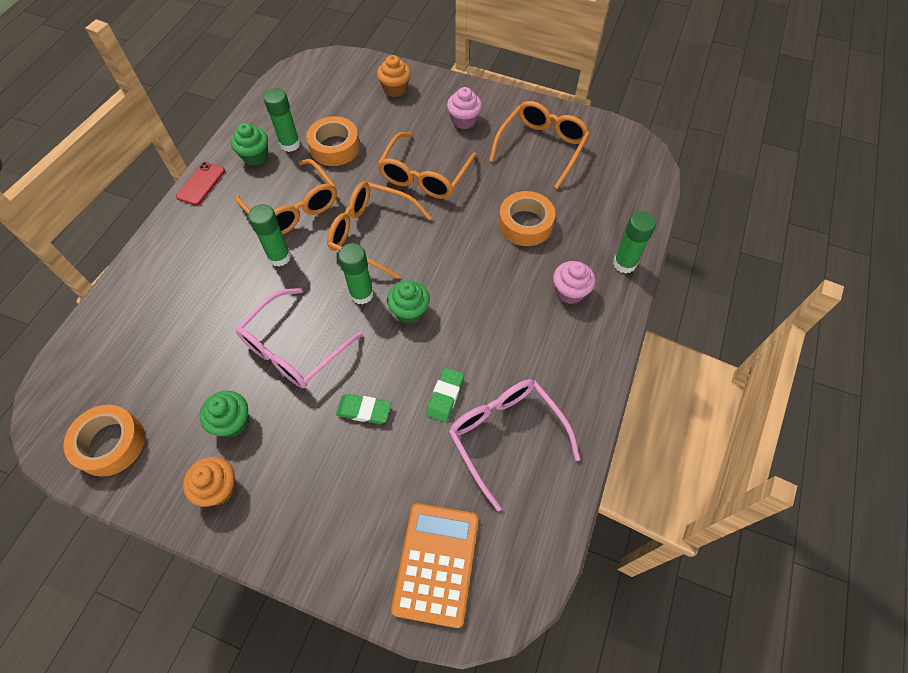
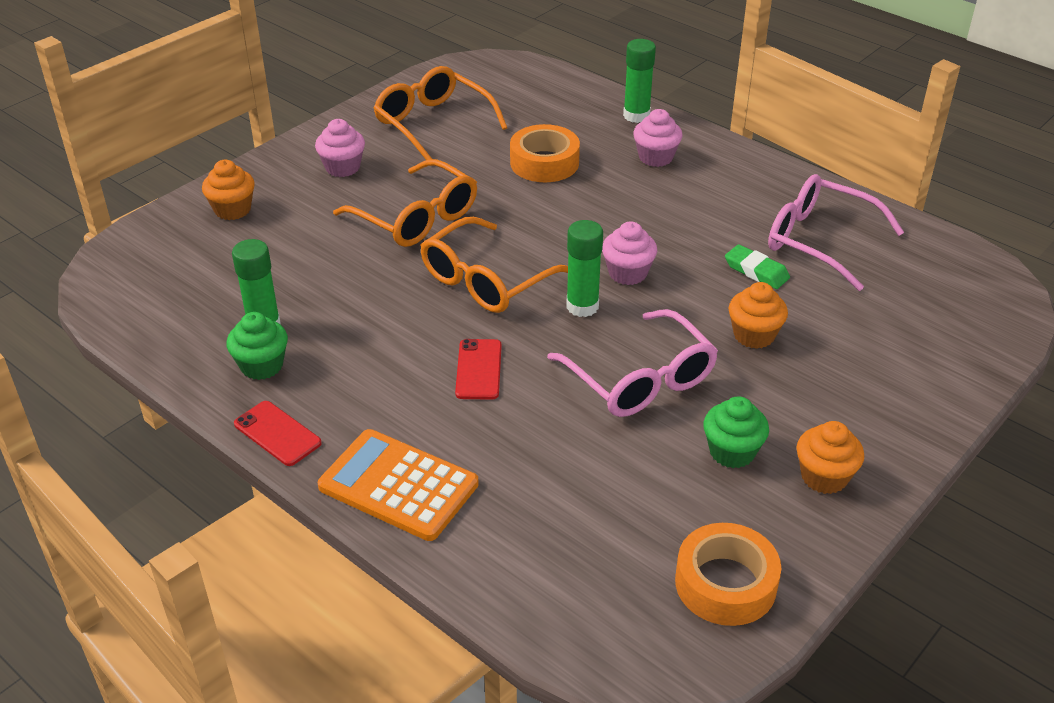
camera: 70 degrees left, 20 degrees down
(279, 257) = (479, 369): green glue stick -> red phone
(293, 208) = (395, 342): orange glasses -> none
(335, 147) = (305, 284): orange tape -> none
(364, 410) = (754, 335): green eraser -> orange cupcake
(409, 311) = (627, 273): green cupcake -> pink cupcake
(436, 563) = (952, 318): orange calculator -> orange calculator (398, 485)
(506, 436) = (819, 241): pink glasses -> pink glasses turned 45 degrees clockwise

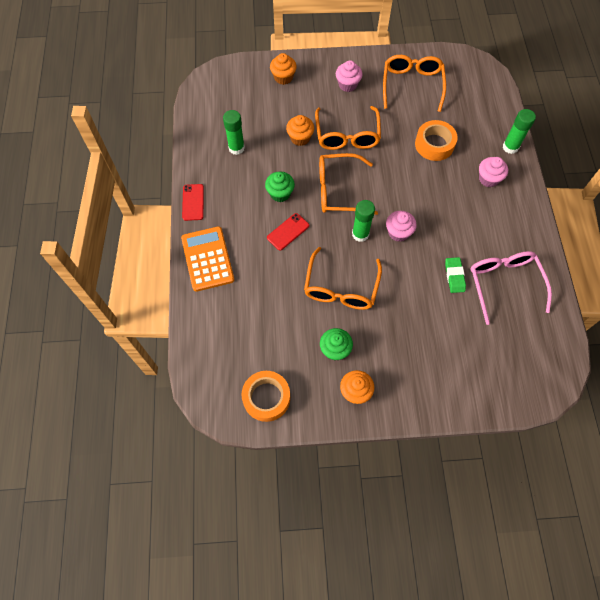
camera: 45 degrees right, 25 degrees up
(262, 366) = (218, 166): green cupcake -> green cupcake (280, 193)
(640, 379) = (341, 288): pink glasses -> orange glasses
(754, 335) = (411, 306): orange cupcake -> orange cupcake (300, 138)

